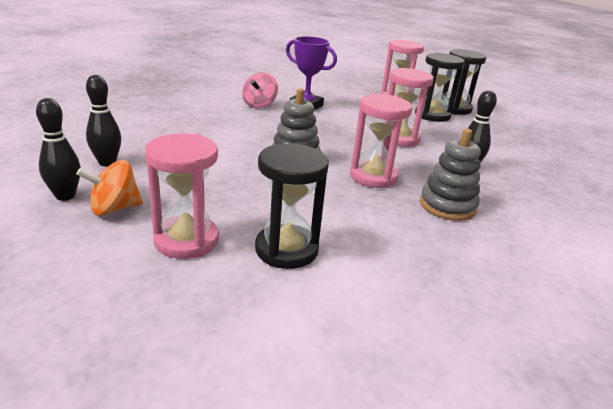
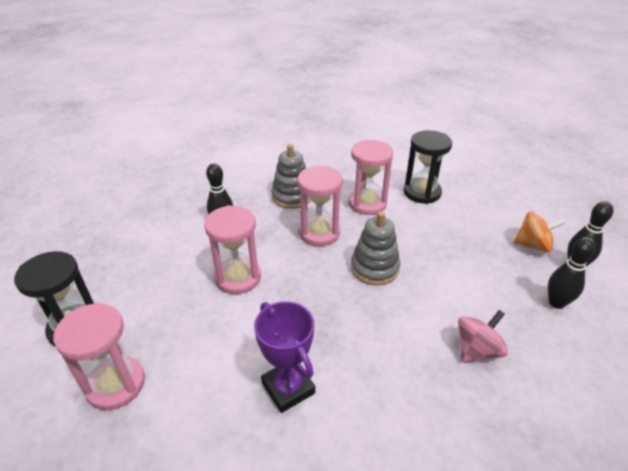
camera: 150 degrees left, 10 degrees up
(186, 240) = (481, 210): pink hourglass -> pink hourglass (367, 203)
(259, 105) = (360, 408): pink spinning top -> pink spinning top (477, 350)
(432, 115) = (133, 317): black hourglass -> none

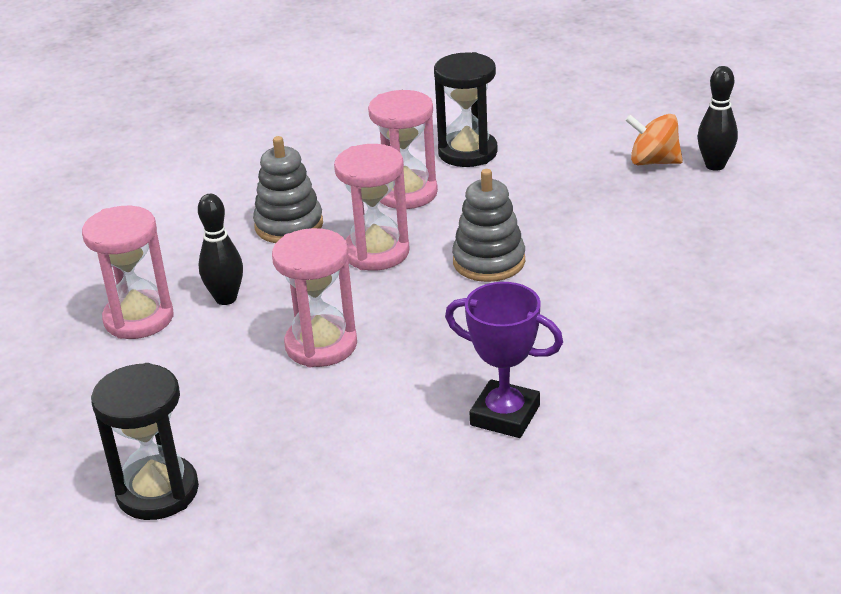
camera: 30 degrees left, 5 degrees down
(116, 384) = (291, 511): pink hourglass -> pink hourglass (139, 318)
(477, 350) = (675, 290): pink spinning top -> none
(533, 245) = (653, 162): orange spinning top -> orange spinning top turned 135 degrees counterclockwise
(556, 303) = (722, 211): black bowling pin -> none

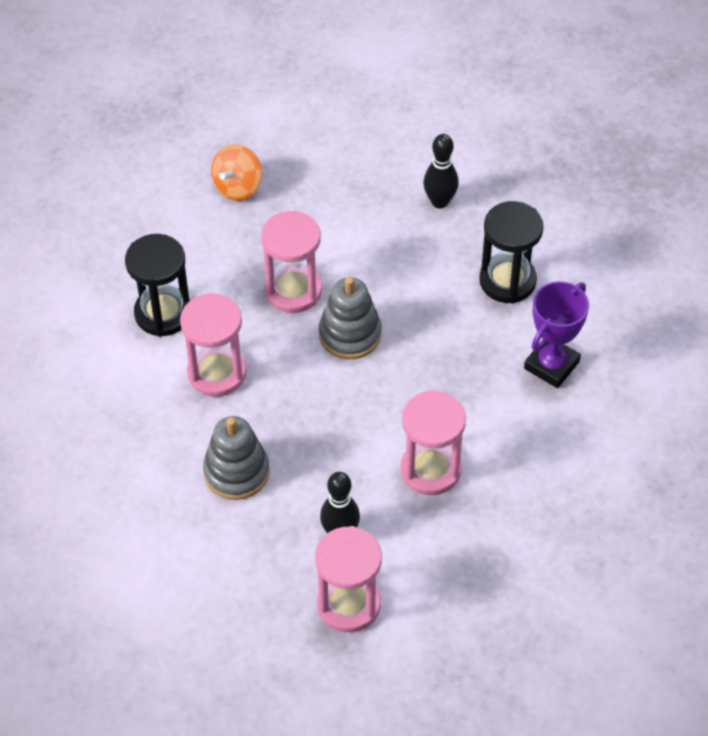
camera: 80 degrees left, 20 degrees up
(157, 491) = (584, 599): black hourglass -> black hourglass (507, 281)
(376, 252) = (307, 411): pink hourglass -> pink hourglass (293, 290)
(715, 165) = (261, 149): black bowling pin -> black bowling pin (439, 201)

